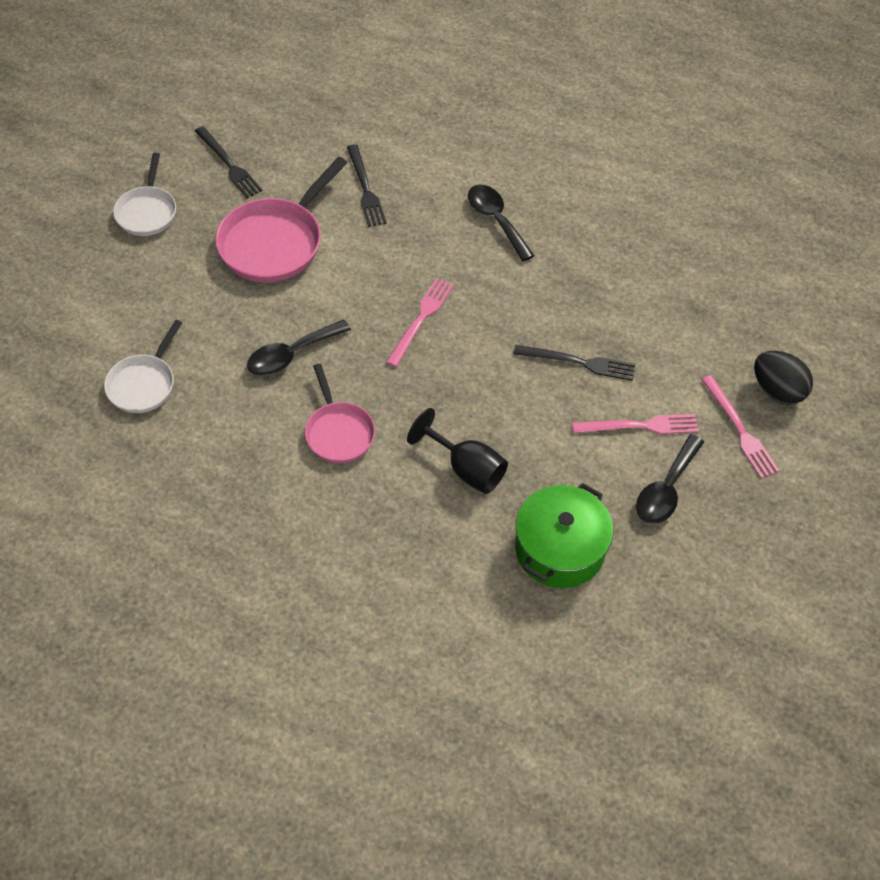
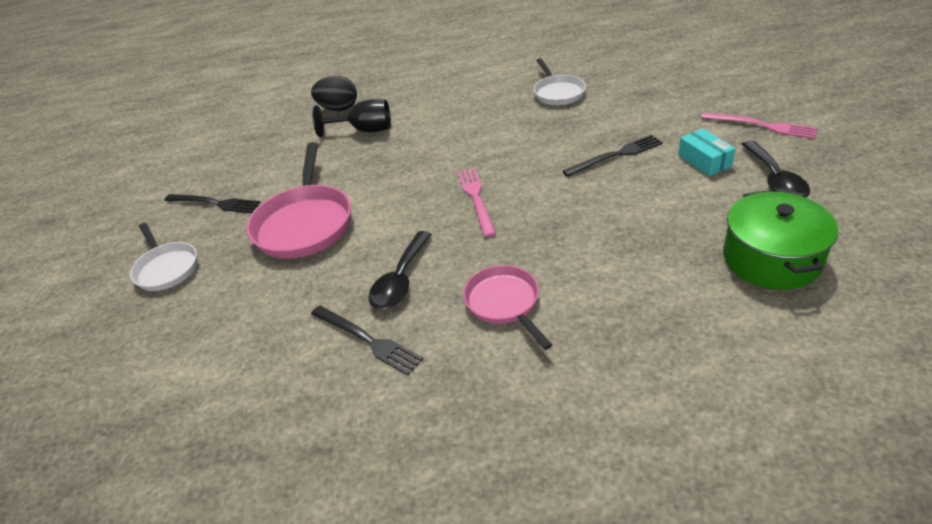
camera: 30 degrees left, 15 degrees down
(143, 384) = (282, 388): white pan -> white pan (558, 93)
(338, 432) = (504, 303): pink pan -> pink pan turned 150 degrees counterclockwise
(365, 188) = (343, 159): black fork -> black fork (367, 340)
(466, 469) = (633, 258): black goblet -> black goblet (364, 130)
(496, 220) = (458, 125): black spoon -> none
(640, 426) = (704, 160): pink fork -> turquoise box
(777, 390) = (748, 98): black egg -> black egg (339, 109)

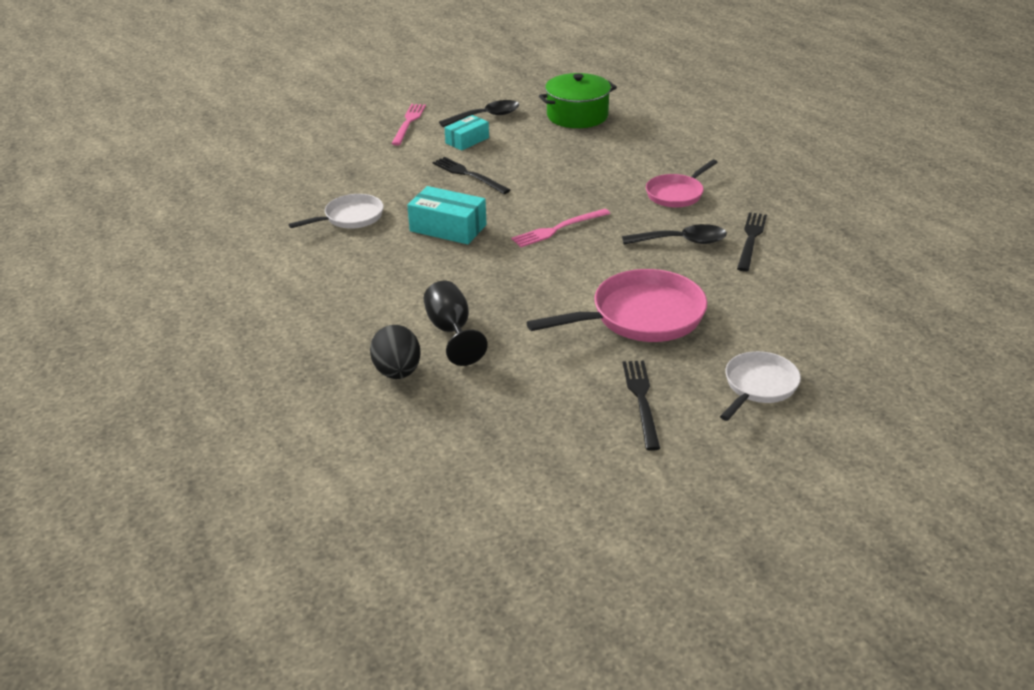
camera: 115 degrees left, 5 degrees down
(514, 137) = (448, 228): none -> turquoise box

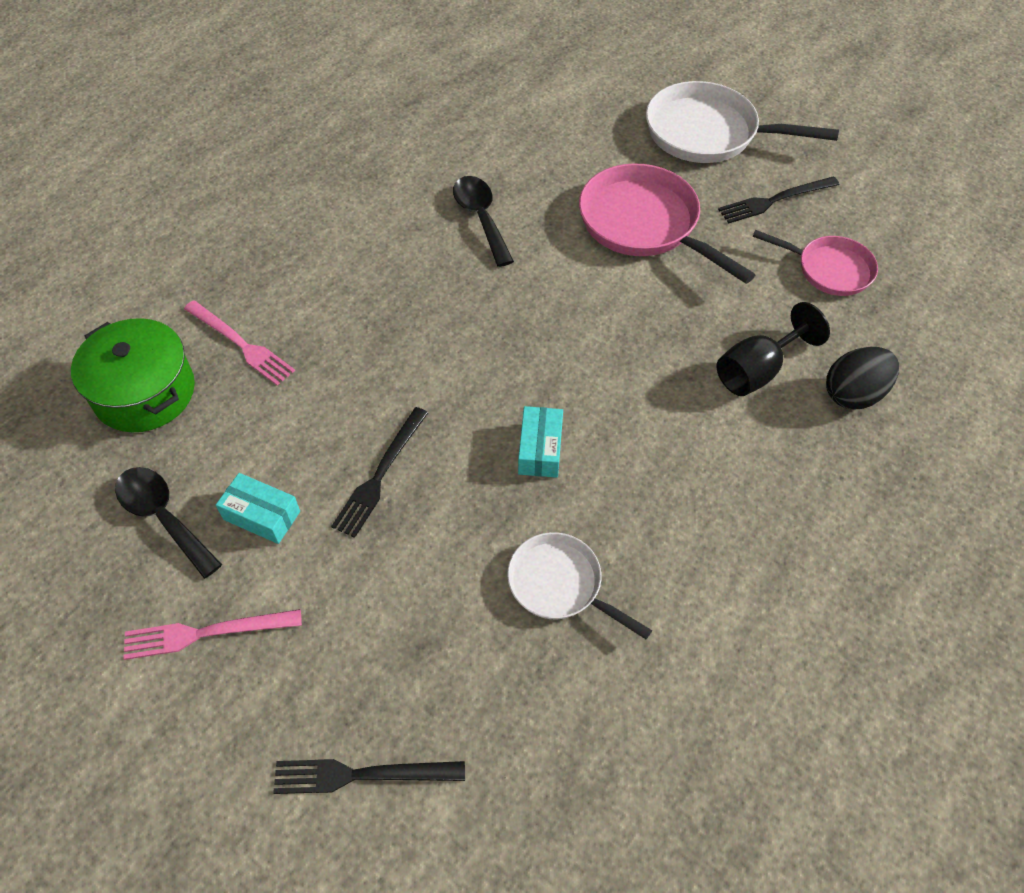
camera: 110 degrees left, 20 degrees up
(448, 228) = (540, 449): turquoise box -> turquoise box, size x0.66
(558, 229) = (496, 332): pink fork -> pink fork (241, 344)
(676, 194) = (369, 240): pink pan -> pink pan (829, 269)
(751, 239) = (455, 166): black fork -> black fork (362, 775)
(758, 386) = (708, 133): white pan -> white pan, size x1.65

